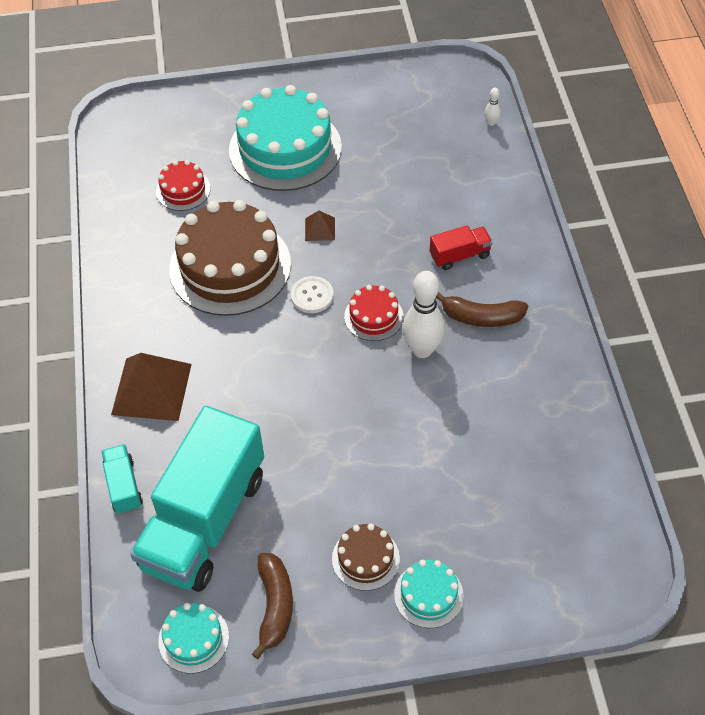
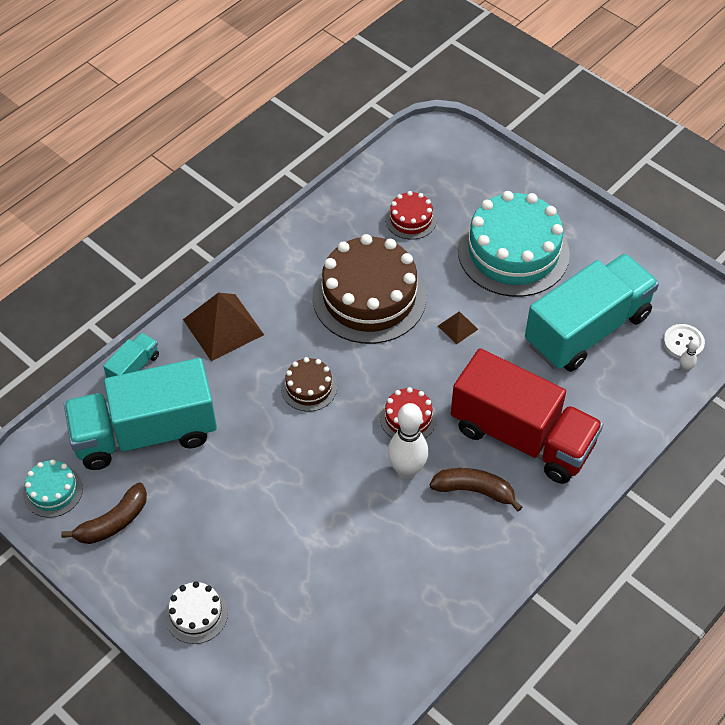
camera: 50 degrees right, 0 degrees up
(312, 296) = (390, 365): white button -> white button (683, 342)
(365, 558) = (194, 553): brown cake -> brown cake (309, 387)
(402, 153) = (587, 329): none -> turquoise truck
(428, 595) = (196, 614): turquoise cake -> white cake
(459, 255) = (522, 436): red truck -> red truck, size x2.37
(481, 317) = (474, 490): brown banana -> brown banana turned 135 degrees clockwise

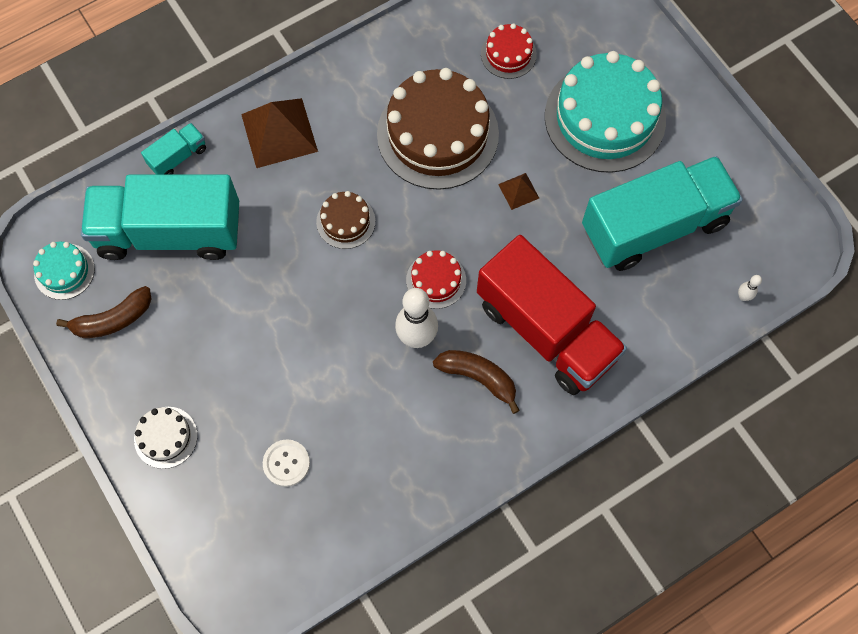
camera: 15 degrees right, 15 degrees up
(683, 342) = (752, 266): white button -> white button (286, 463)

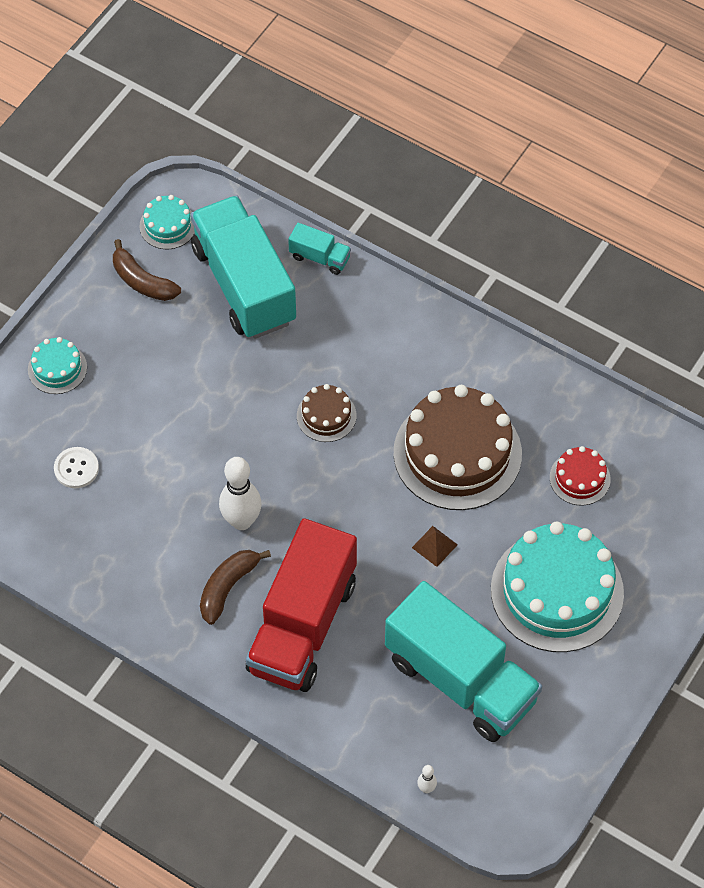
camera: 65 degrees right, 10 degrees down
(165, 437) = (57, 368): white cake -> turquoise cake
(279, 132) = (387, 324): brown pyramid -> none
(436, 280) = (306, 513): red cake -> none
(478, 377) = (228, 587): brown banana -> brown banana turned 150 degrees counterclockwise

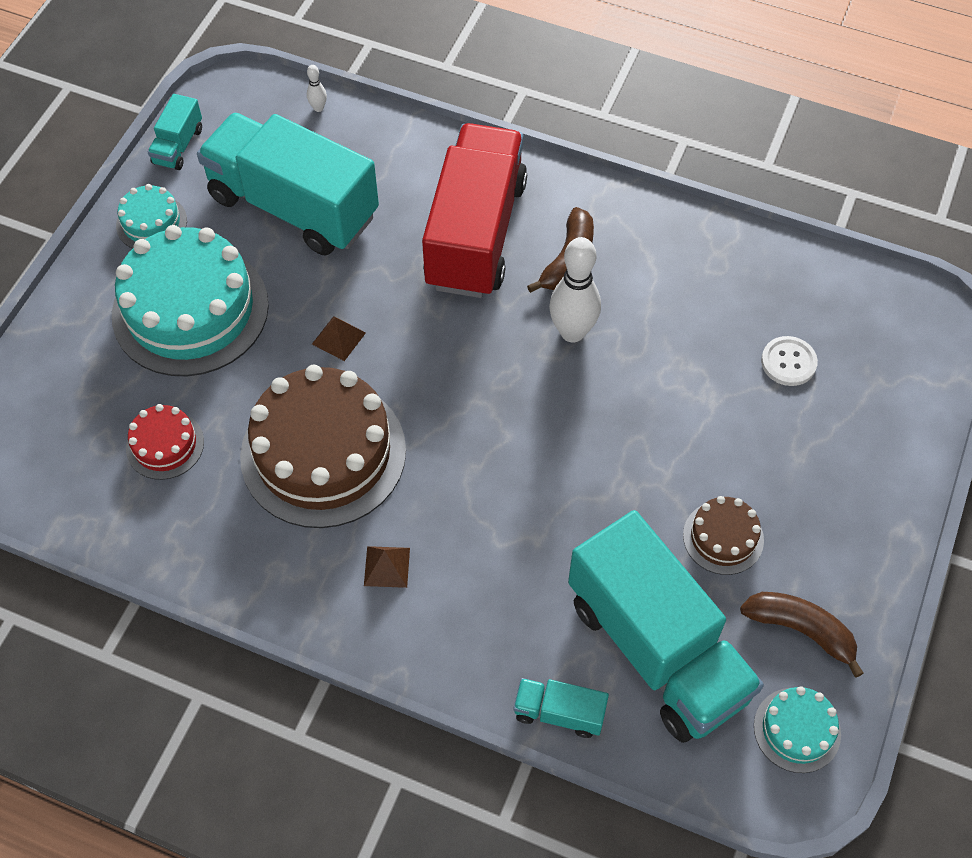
camera: 170 degrees right, 0 degrees up
(57, 368) = (864, 484): turquoise cake -> turquoise cake (151, 223)
(326, 416) = (499, 475): brown cake -> brown cake (723, 537)
(420, 364) = (387, 566): none -> brown pyramid
(564, 765) = (178, 146): none -> turquoise truck

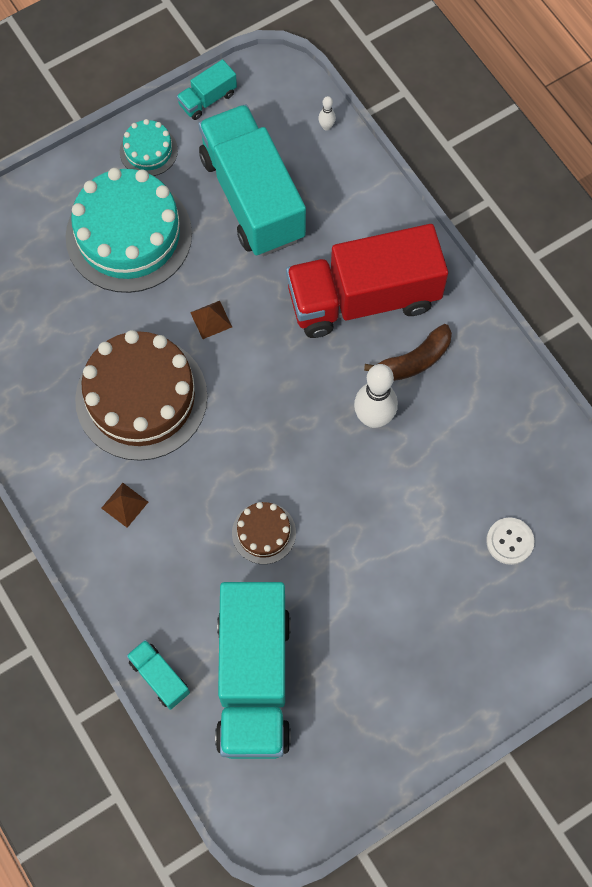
camera: 35 degrees right, 10 degrees up
(165, 445) = (46, 325): red cake -> none
(475, 234) = (363, 298): red truck -> red truck turned 150 degrees counterclockwise
(723, 537) = (358, 635): brown cake -> brown cake (264, 533)
(797, 730) = (301, 796): turquoise cake -> none
(801, 630) = (359, 734): brown banana -> none

